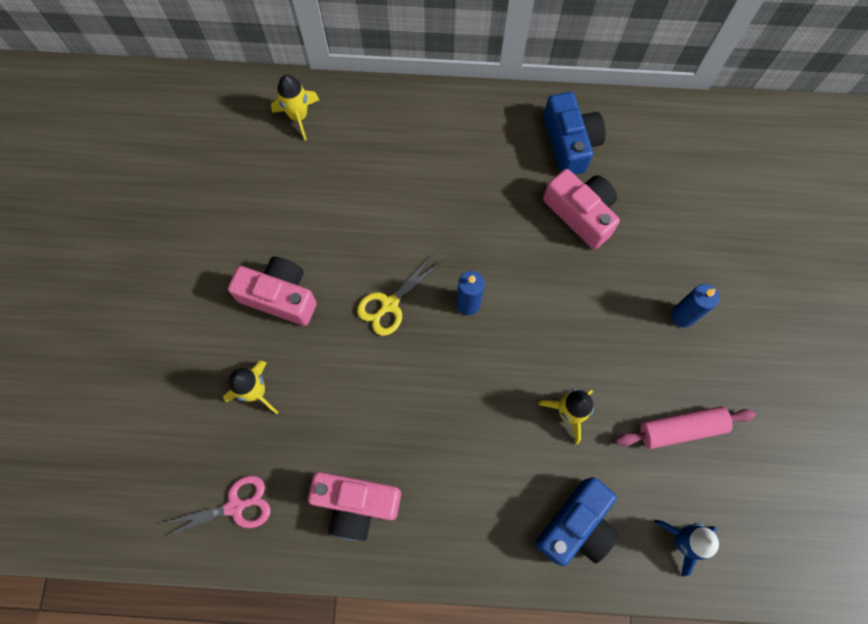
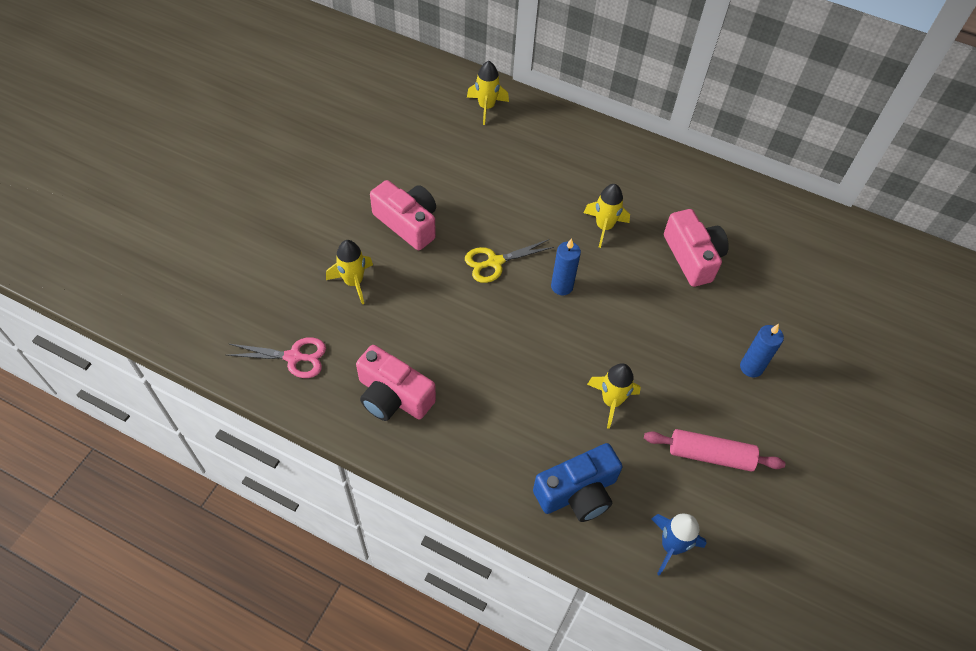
camera: 20 degrees right, 15 degrees down
(481, 215) = (604, 227): none -> yellow rocket
(570, 143) = (706, 203): blue camera -> none

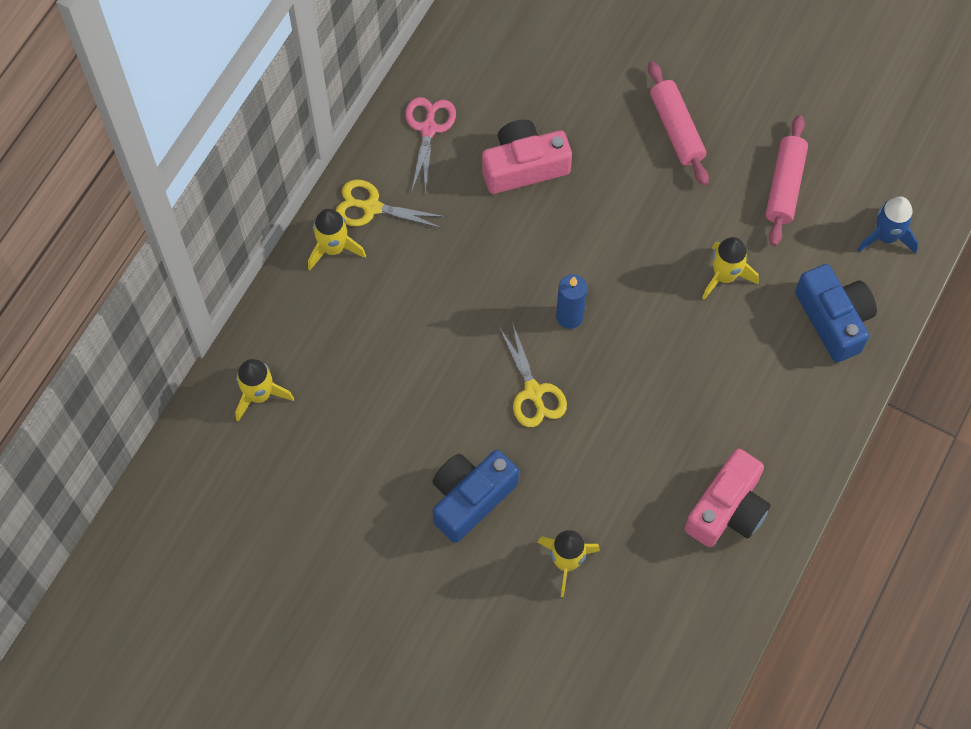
camera: 85 degrees left, 10 degrees up
(293, 357) = (679, 627): pink scissors -> pink scissors (428, 129)
(408, 223) = (470, 498): pink camera -> blue camera
(604, 227) = (477, 261): yellow rocket -> yellow rocket (333, 248)
(640, 164) = (372, 207): none -> yellow scissors
(751, 367) = (676, 129): blue candle -> pink rolling pin

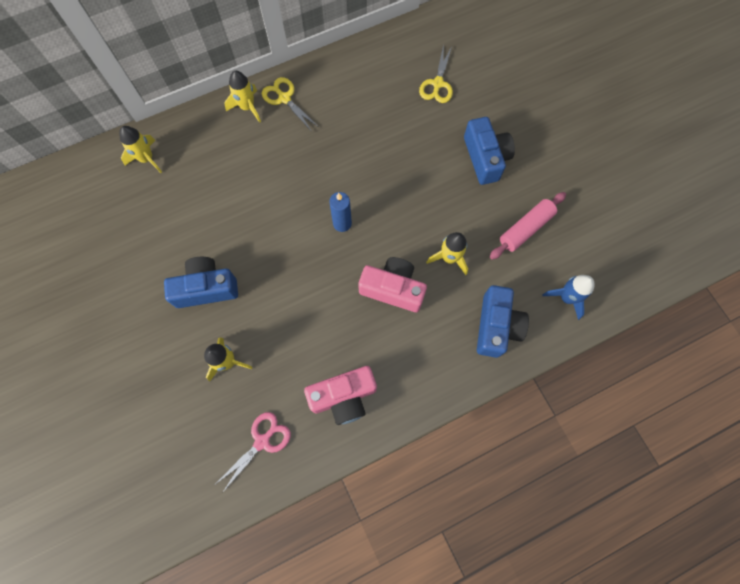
camera: 35 degrees right, 5 degrees up
(428, 129) = (347, 76): pink scissors -> pink scissors (262, 441)
(524, 166) = (383, 126): pink camera -> pink camera (393, 289)
(533, 392) = (288, 252): yellow scissors -> yellow scissors (437, 84)
(676, 129) = (485, 158): pink rolling pin -> blue camera

